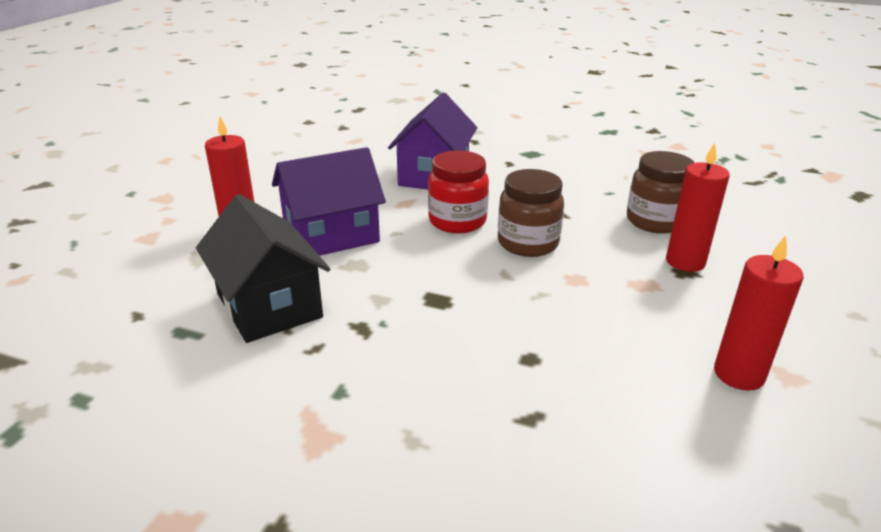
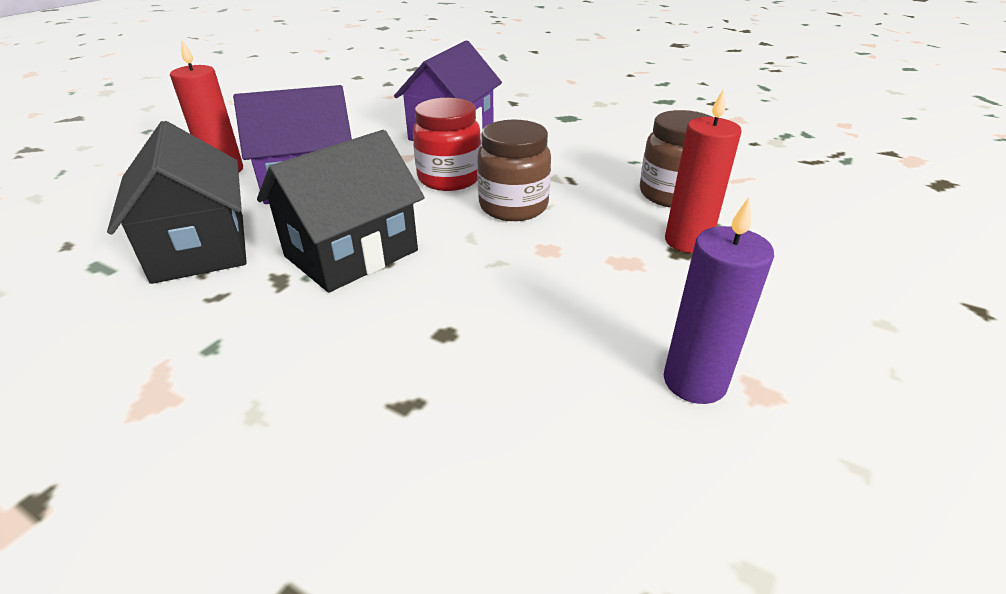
camera: 10 degrees right, 5 degrees up
(411, 298) = (351, 253): none -> black house
(738, 374) = (694, 381): red candle -> purple candle

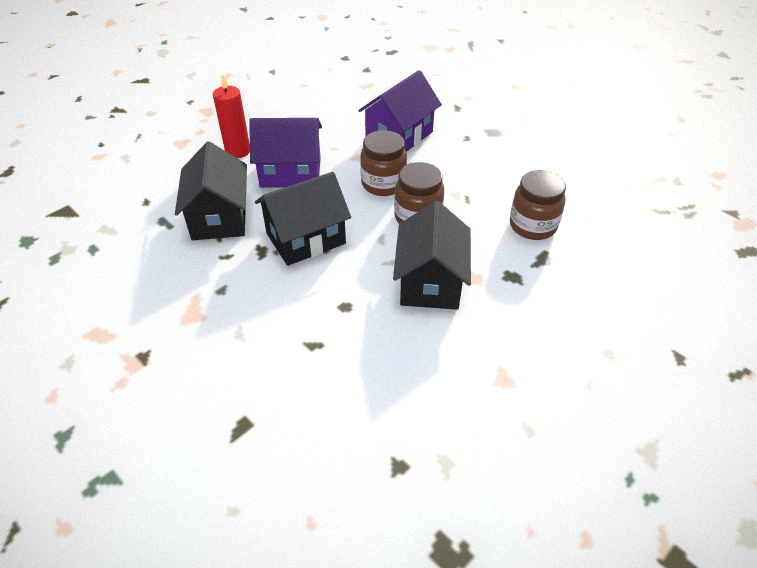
camera: 15 degrees right, 10 degrees up
(449, 178) = (383, 184): red jar -> brown jar
(569, 277) = (430, 282): none -> black house
(687, 241) = (520, 268): red candle -> none
(694, 381) = (470, 365): purple candle -> none

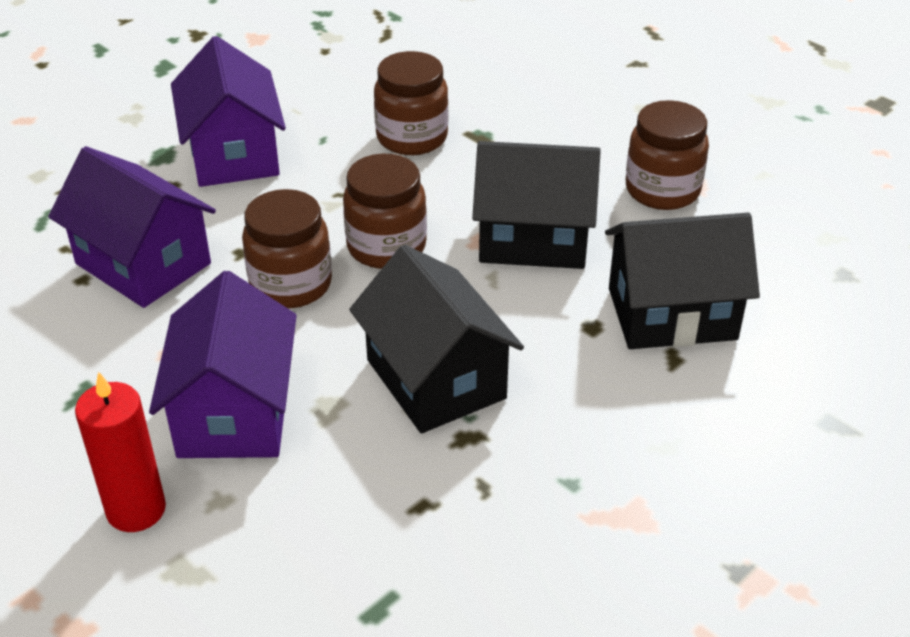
camera: 90 degrees left, 5 degrees down
(219, 217) = (369, 512): black house -> black house (672, 314)
(494, 356) = (662, 190): none -> brown jar
(499, 156) = (234, 154): none -> purple house

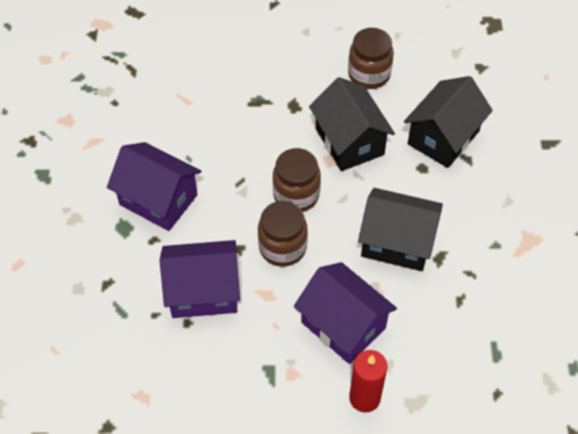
camera: 45 degrees left, 15 degrees up
(412, 138) = (229, 126): brown jar -> none
(533, 238) = (349, 141): black house -> black house turned 75 degrees counterclockwise

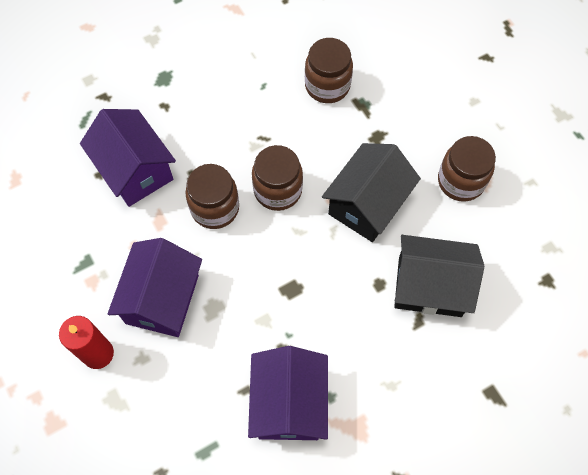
camera: 60 degrees right, 10 degrees up
(158, 199) = (206, 87): purple house -> purple house (289, 403)
(222, 115) = (327, 86): none -> brown jar
(397, 242) = (278, 302): black house -> none

